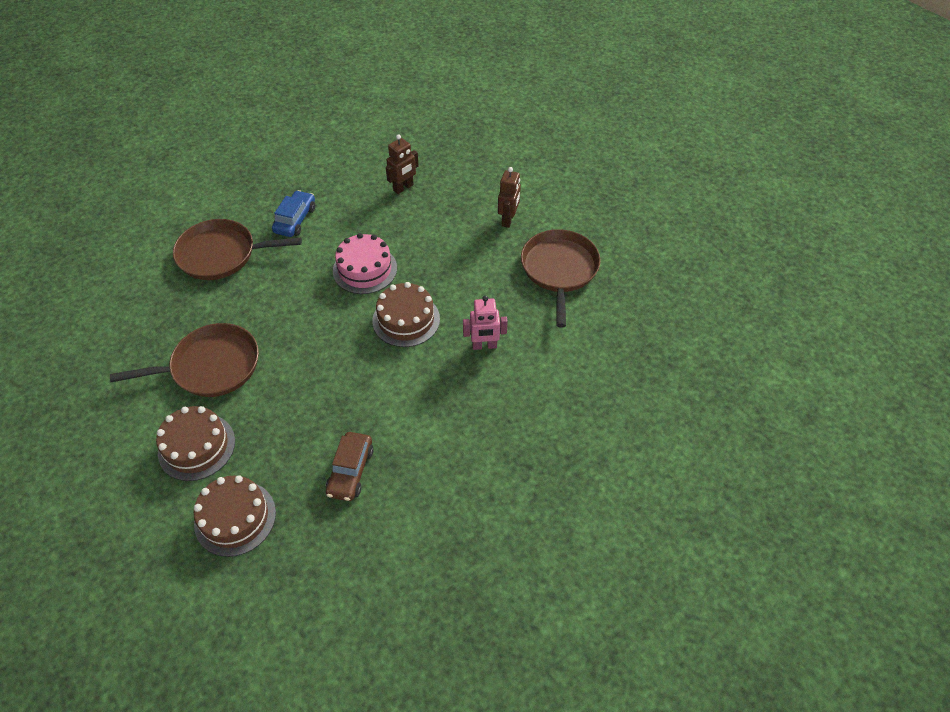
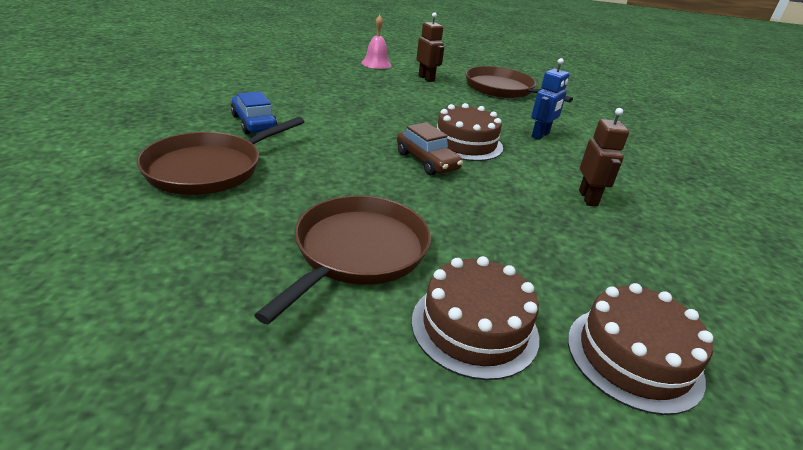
camera: 50 degrees left, 20 degrees down
(350, 471) = (625, 248): brown car -> brown car (427, 161)
(365, 269) = (377, 130): pink cake -> none
(403, 188) = (320, 83): brown robot -> brown robot (588, 198)
(484, 346) = (540, 135): pink robot -> blue robot
(494, 176) = (376, 64): none -> pink bell

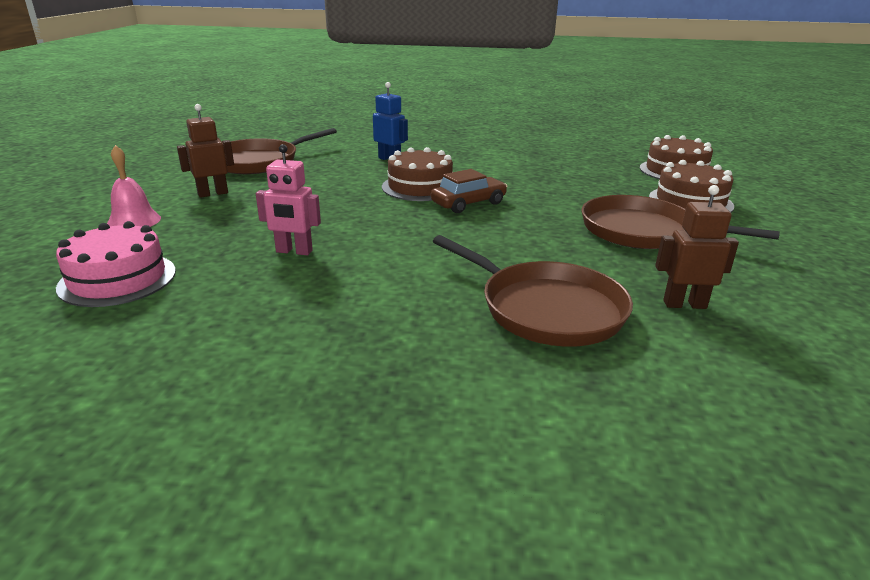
camera: 85 degrees left, 5 degrees down
(254, 123) = (398, 294): blue car -> none
(298, 65) = (118, 279): none -> pink cake
(326, 98) = (294, 251): none -> pink robot
(588, 198) = (506, 159): brown robot -> brown robot (684, 304)

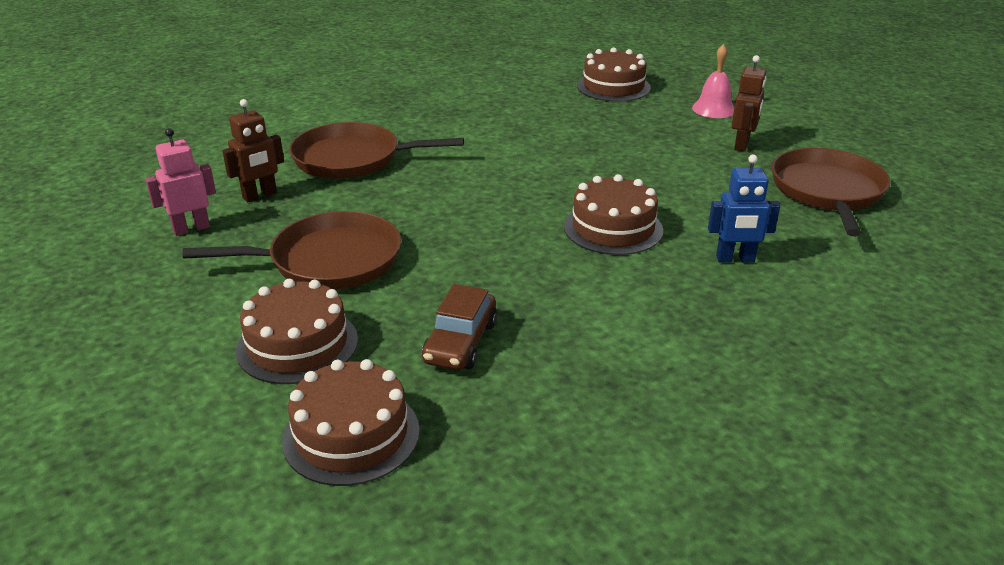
camera: 140 degrees right, 5 degrees up
(118, 279) = (613, 87): pink cake -> brown cake
(294, 251) = (566, 132): pink robot -> pink robot (191, 229)
(468, 203) = (531, 226): brown car -> brown car (460, 342)

